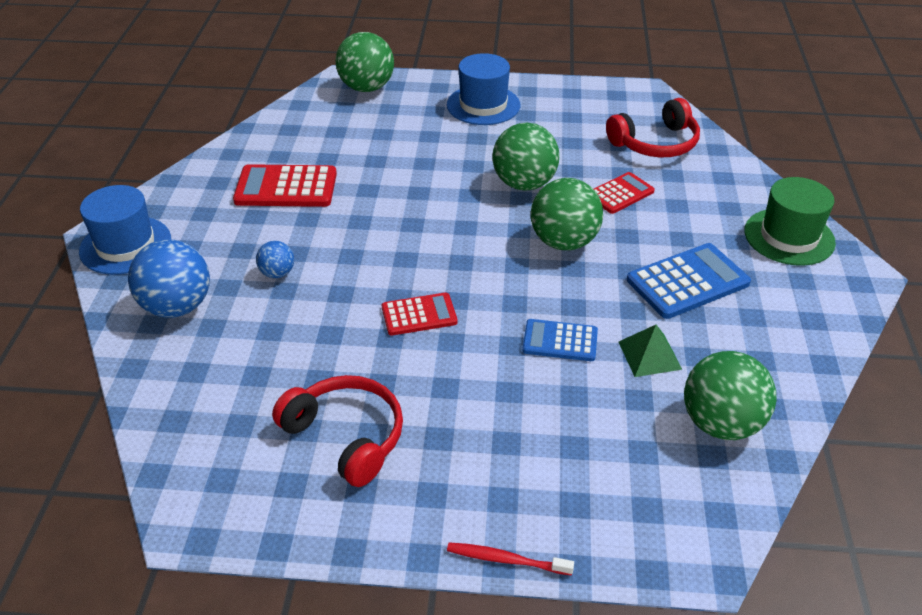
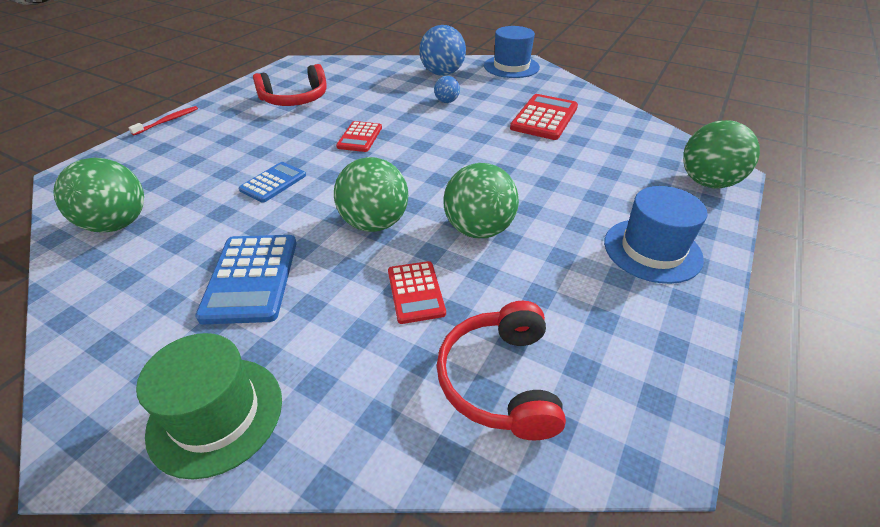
camera: 115 degrees right, 0 degrees up
(649, 355) = (210, 218): green pyramid -> none

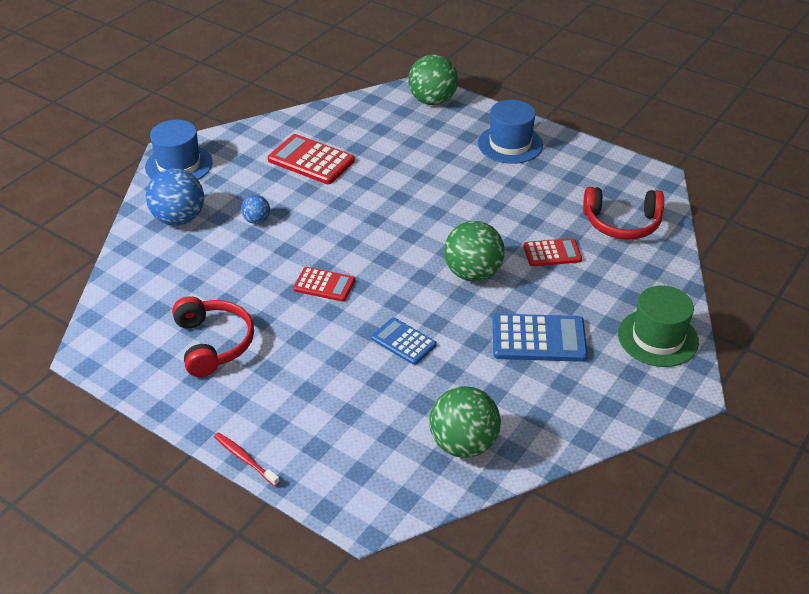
camera: 85 degrees left, 0 degrees up
(478, 229) = (484, 218): green ball -> none

